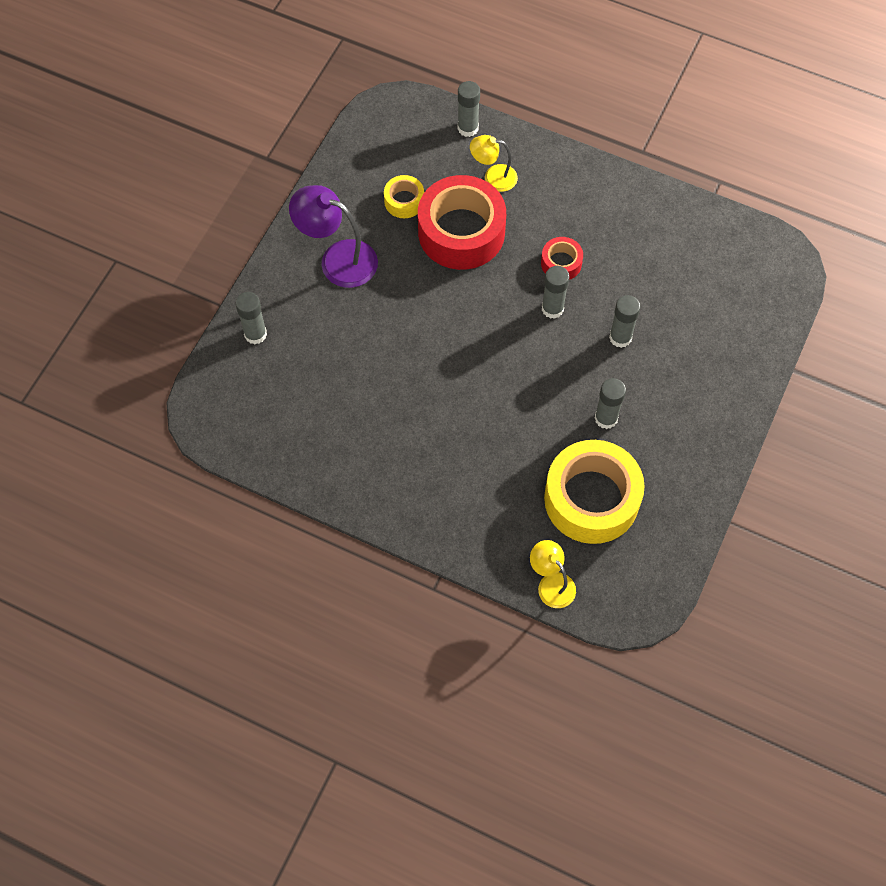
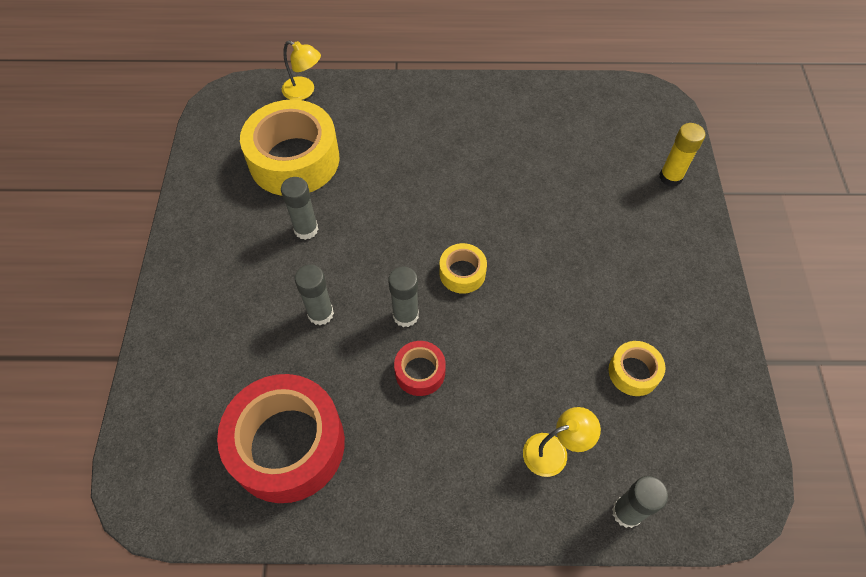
camera: 155 degrees right, 5 degrees down
(255, 334) = (670, 177): grey glue stick -> yellow glue stick
(338, 259) = (653, 276): purple lamp -> none
(461, 232) = (548, 362): red tape -> red tape (287, 445)
(489, 324) = (462, 273): none -> yellow tape

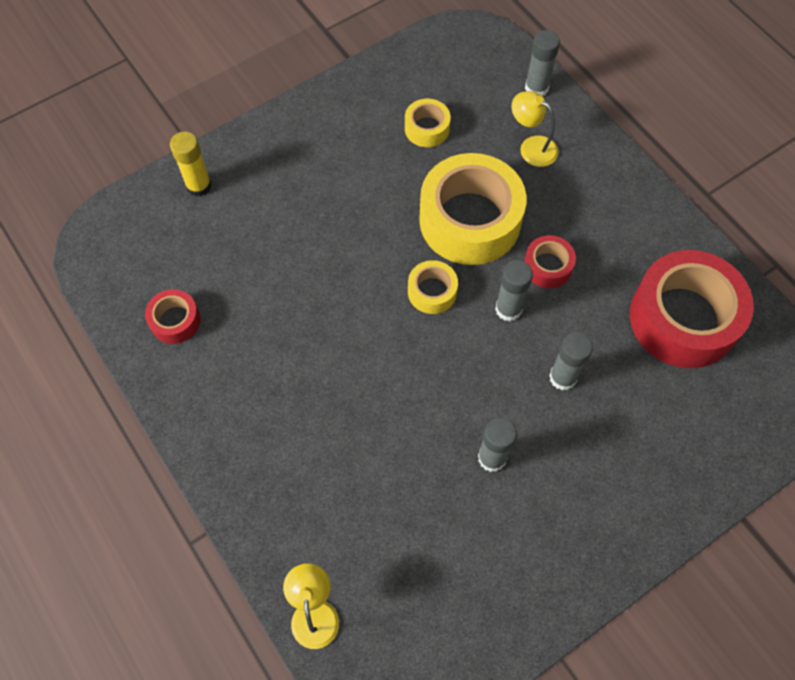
camera: 125 degrees left, 5 degrees up
(294, 160) = (419, 540): yellow tape -> yellow tape (470, 220)
(555, 114) = (175, 321): none -> red tape

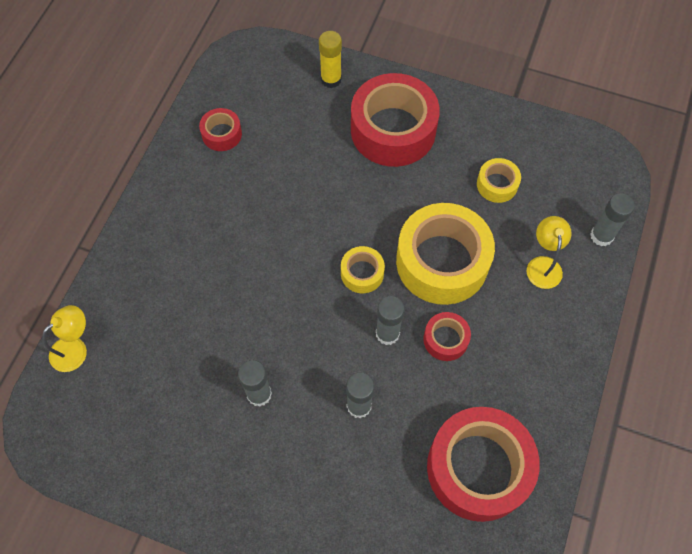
camera: 55 degrees right, 0 degrees up
(301, 171) = (393, 130): none -> red tape

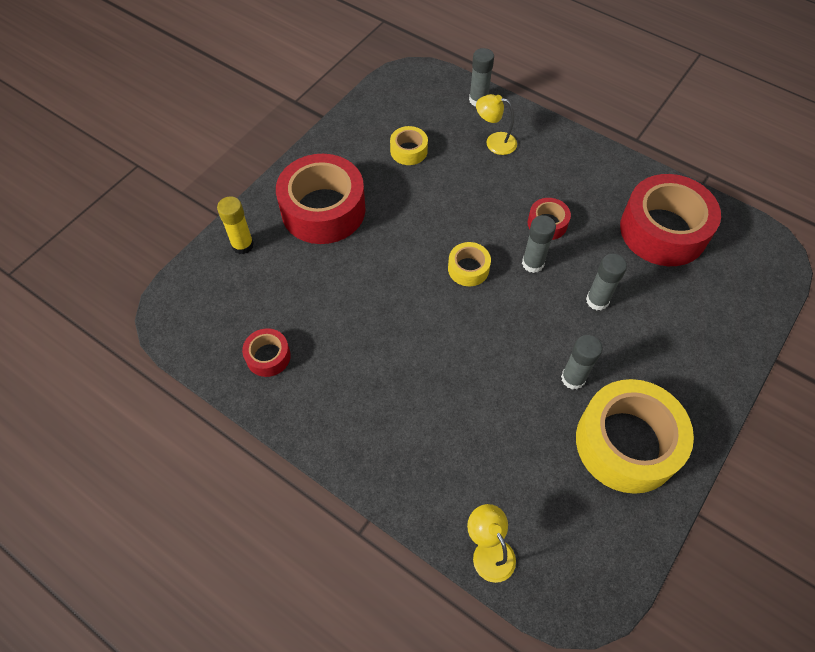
camera: 75 degrees left, 5 degrees down
(442, 262) = (473, 207): yellow tape -> yellow tape (626, 443)

